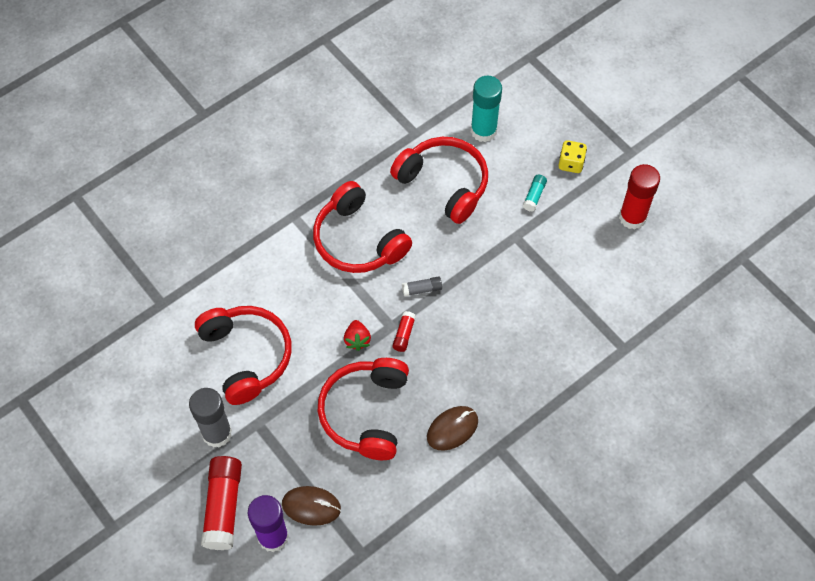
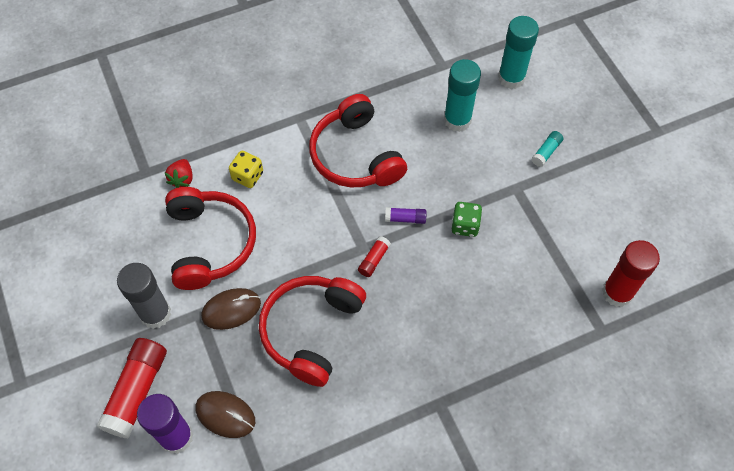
camera: 15 degrees right, 0 degrees up
(357, 340) = (325, 254): red strawberry -> red strawberry (182, 179)
(422, 289) = (405, 218): grey glue stick -> purple glue stick
(444, 184) = (457, 120): red headphones -> turquoise glue stick
(452, 429) = (396, 371): brown mouse -> brown mouse (231, 310)
(478, 283) = (465, 225): none -> green dice
(571, 163) = (592, 128): yellow dice -> yellow dice (247, 176)
(632, 217) = (644, 196): red glue stick -> red glue stick (617, 293)

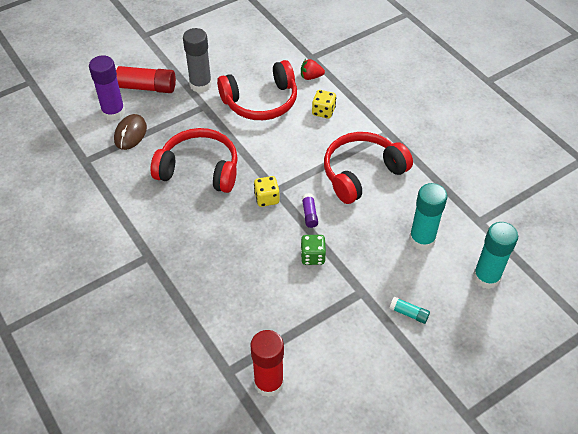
camera: 80 degrees right, 10 degrees down
(231, 310) = (209, 122): brown mouse -> none
(374, 259) = (267, 198): red glue stick -> yellow dice

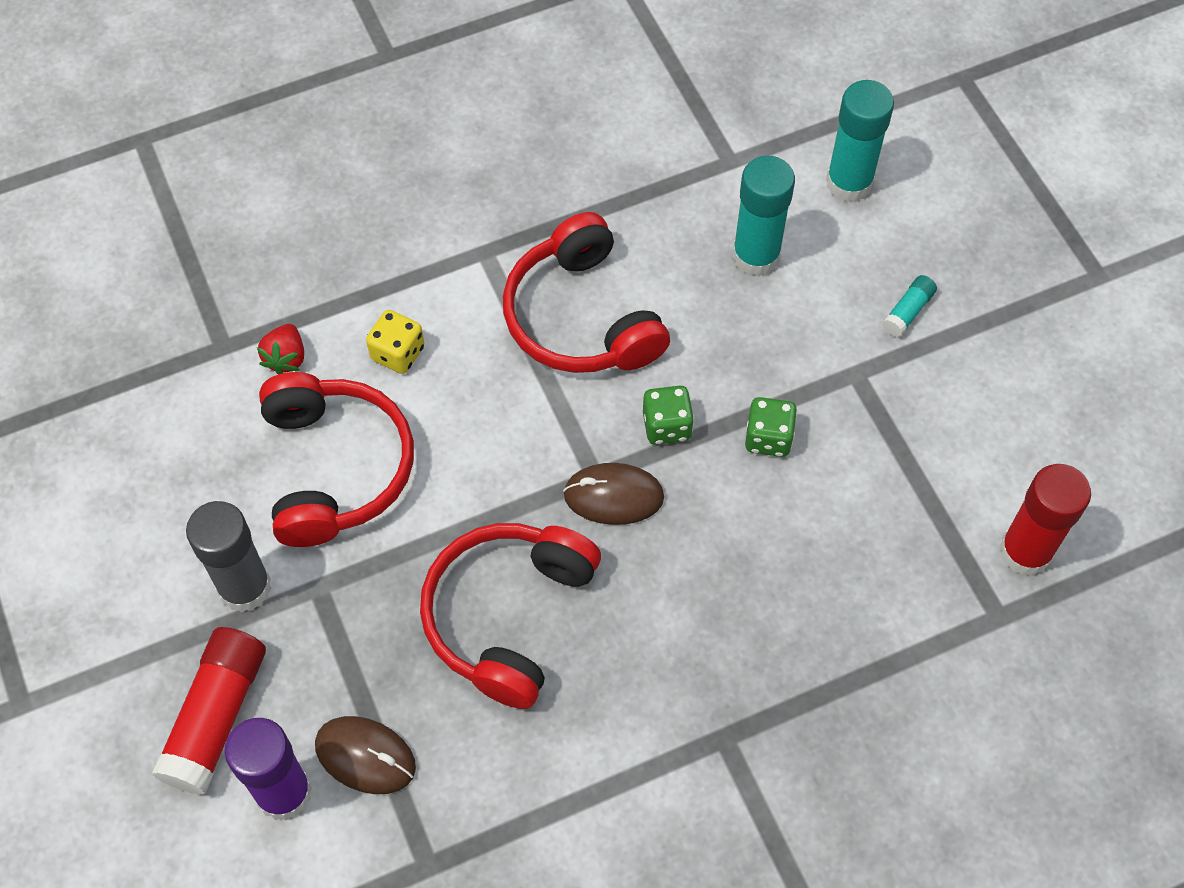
camera: 80 degrees left, 10 degrees up
(267, 198) = (613, 496): yellow dice -> brown mouse
(309, 214) = (667, 426): purple glue stick -> green dice

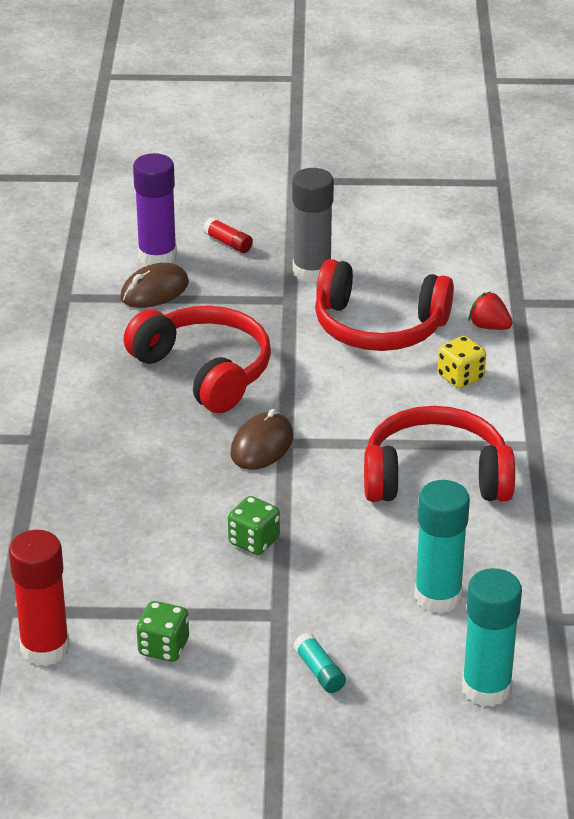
camera: 115 degrees right, 25 degrees down
(216, 717) = (228, 243): red glue stick -> red glue stick, size x0.48
(667, 426) = (303, 491): green dice -> green dice (163, 647)

